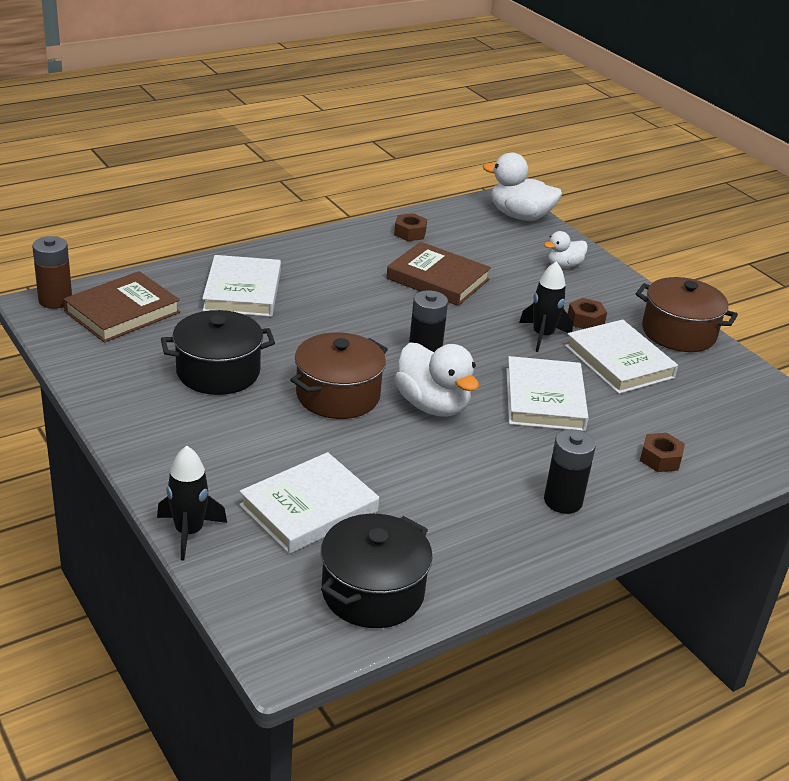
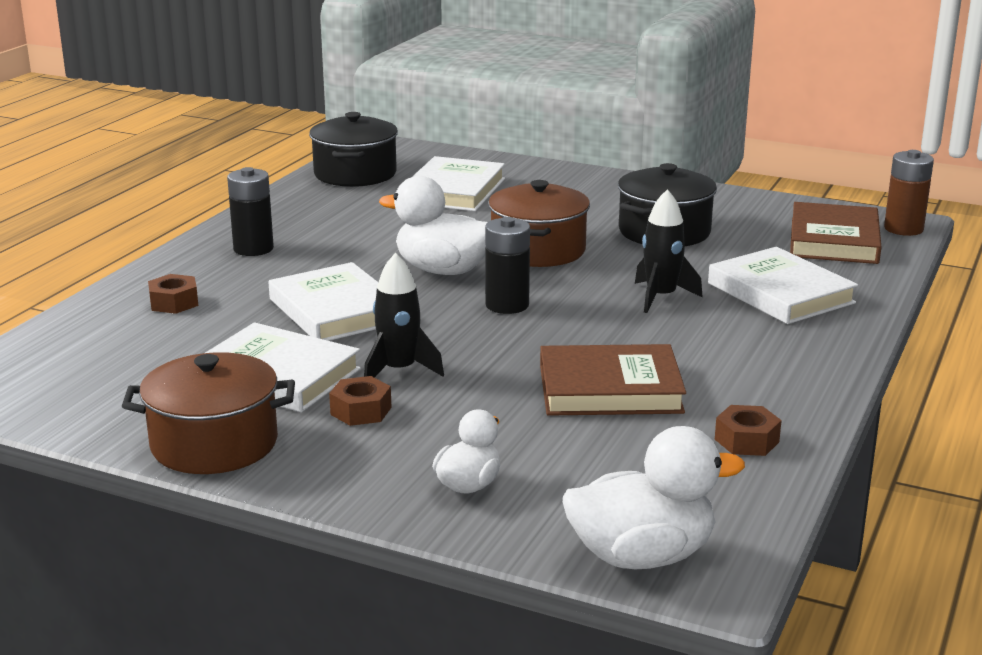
camera: 150 degrees right, 10 degrees down
(189, 532) = (515, 162): black rocket -> black rocket (661, 297)

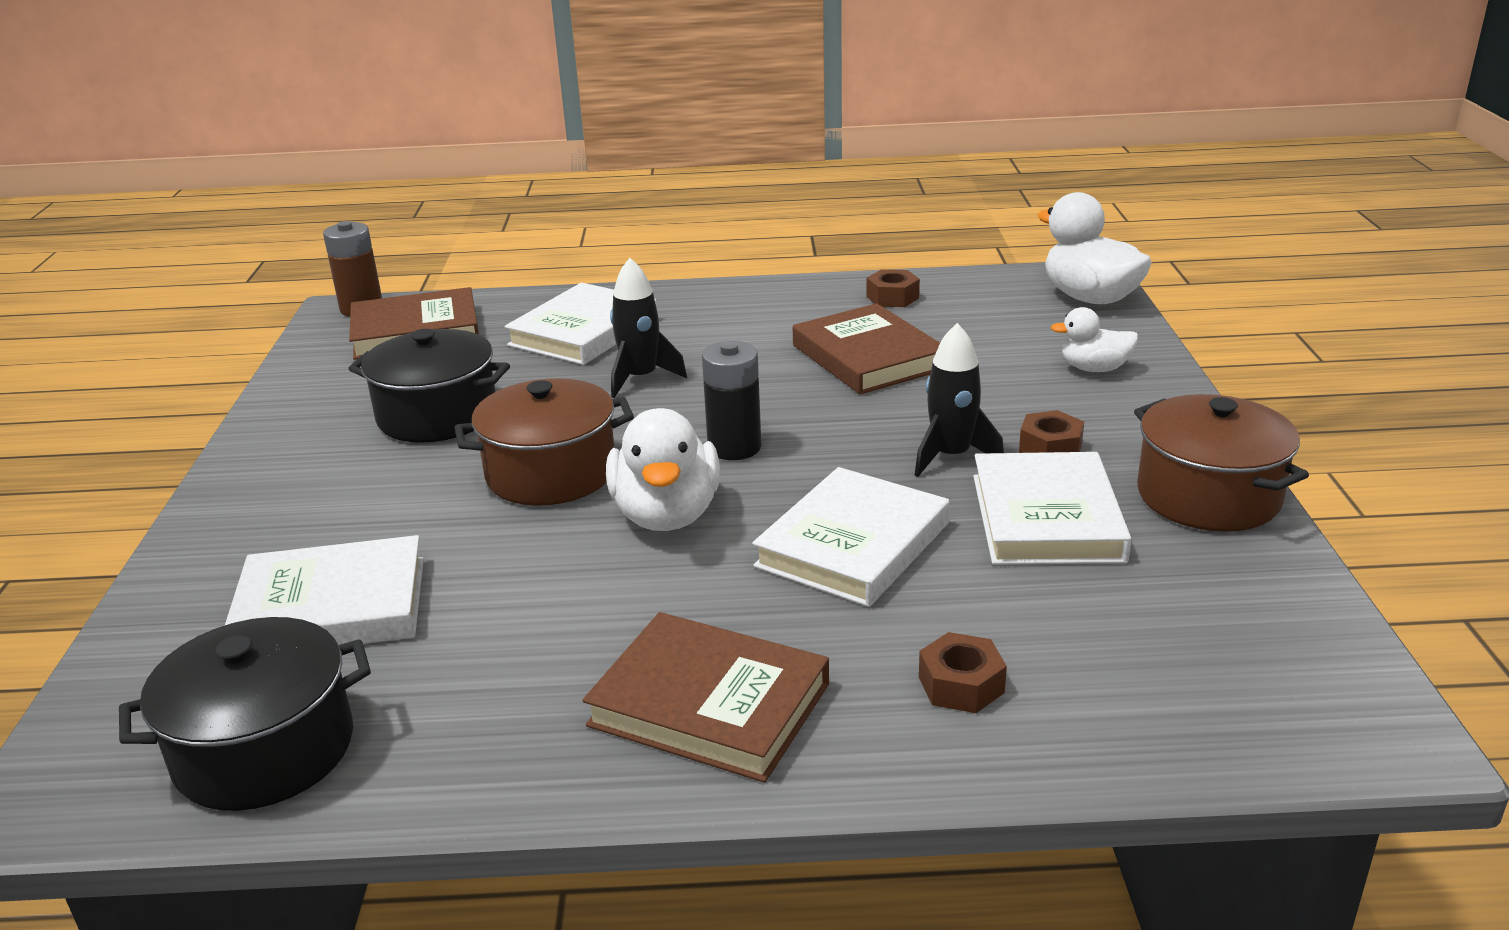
camera: 115 degrees left, 5 degrees up
(253, 249) = (709, 704): black battery -> brown book

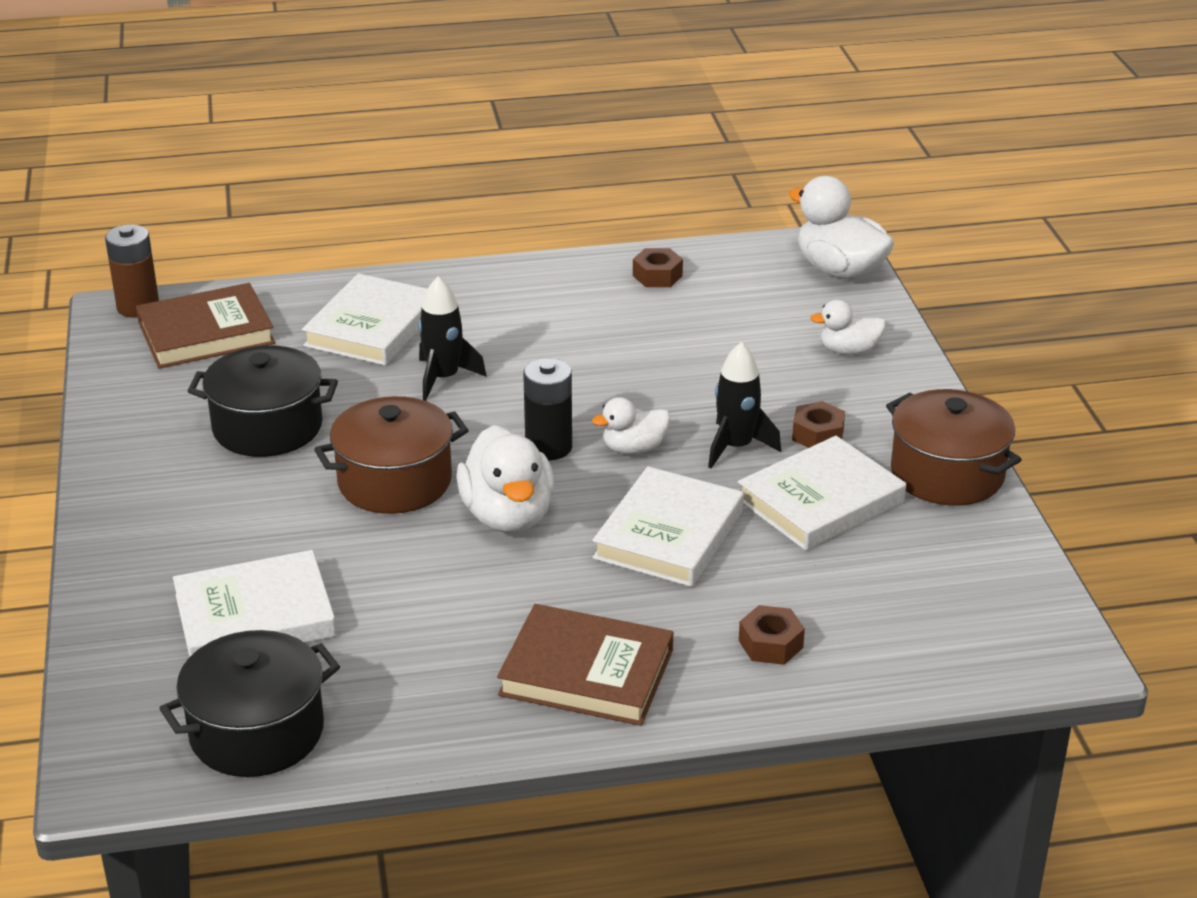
camera: 10 degrees left, 5 degrees up
(831, 453) = (634, 448): none -> white duck
(868, 357) = (647, 346): brown book -> none
(1046, 518) = (820, 501): white book -> white book turned 60 degrees clockwise

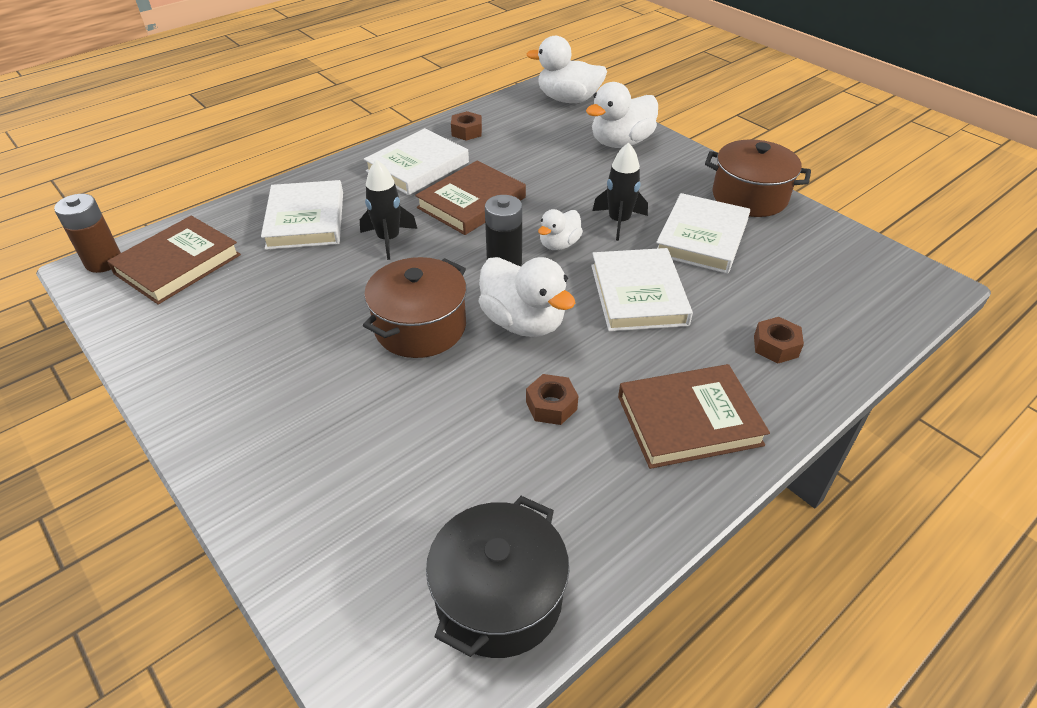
camera: 30 degrees left, 10 degrees up
(255, 616) = (406, 485): white book -> white book (418, 167)
(267, 427) = (286, 320): black pot -> none
(577, 367) = (471, 202): none -> brown book
(817, 434) = (656, 198): brown nut -> brown nut (551, 405)
(848, 351) = (620, 143): white duck -> white duck, size x1.73

